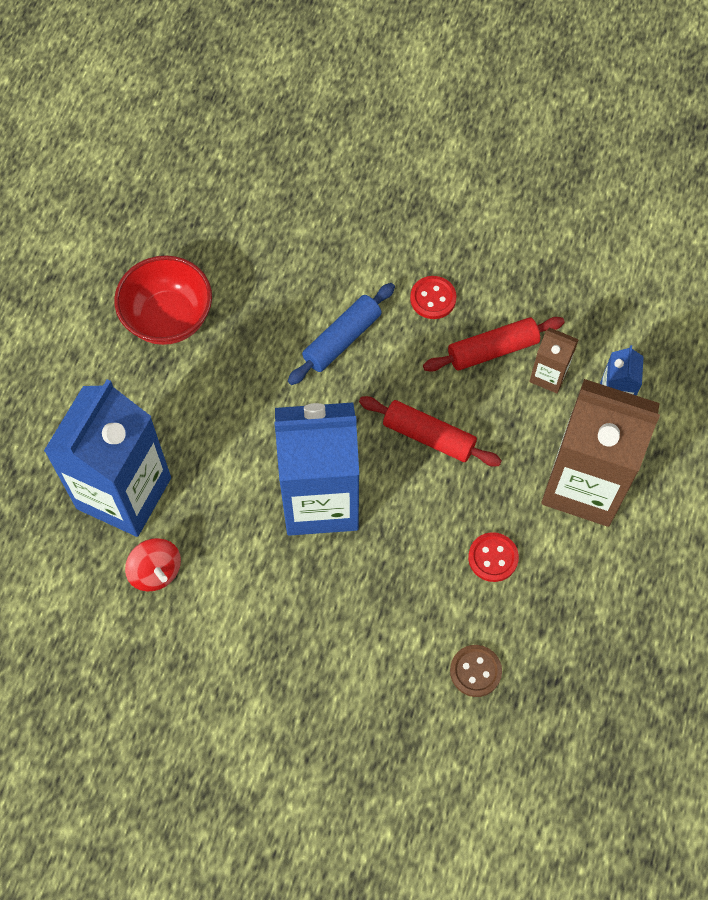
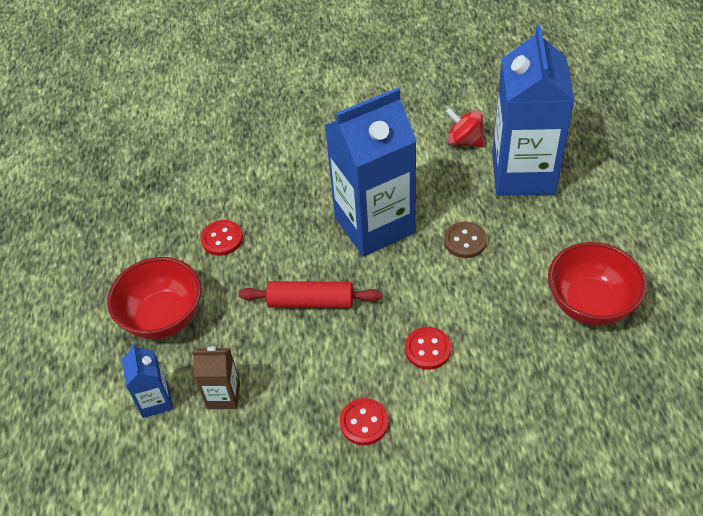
camera: 160 degrees right, 15 degrees down
(342, 339) = (427, 349): blue rolling pin -> red button
(475, 671) = (209, 170): brown button -> brown button (465, 241)
(492, 350) = (285, 397): red rolling pin -> none
(584, 485) = (163, 317): brown carton -> red bowl

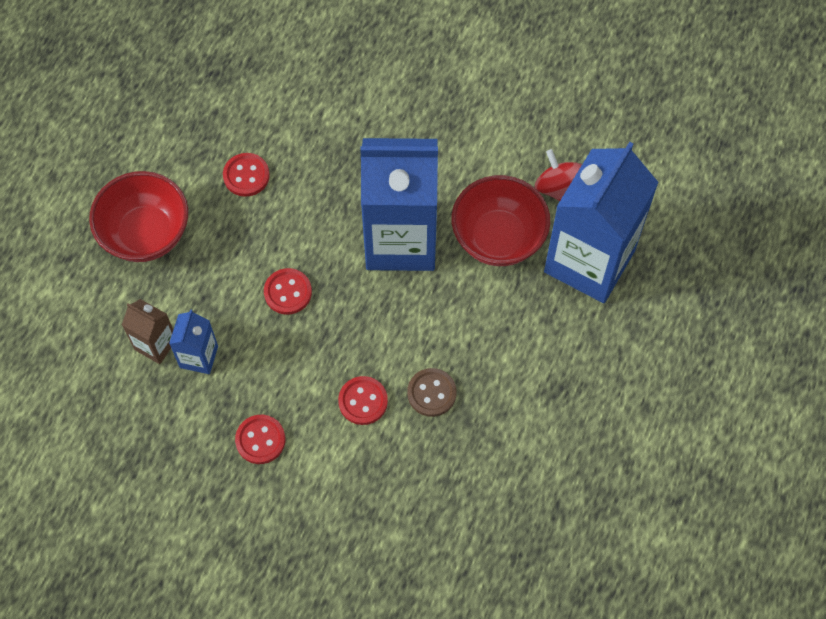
camera: 25 degrees right, 15 degrees up
(155, 401) = (95, 316): blue carton -> blue carton (199, 357)
(311, 302) = (288, 292): red rolling pin -> red button
(465, 241) = (476, 307): brown button -> brown button (431, 393)
(590, 304) = (546, 440): red bowl -> red bowl (498, 238)

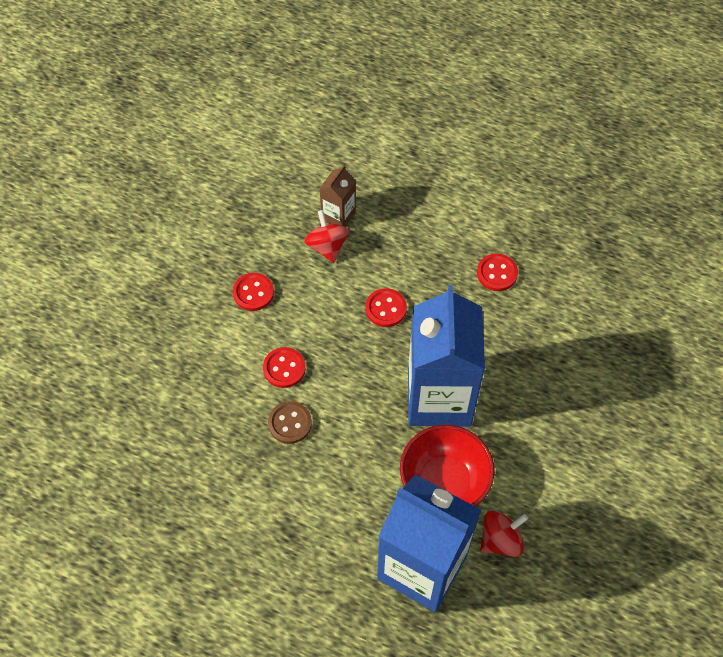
camera: 90 degrees right, 5 degrees down
(146, 234) = (437, 203): red bowl -> none
(199, 357) = (327, 246): blue carton -> red spinning top

